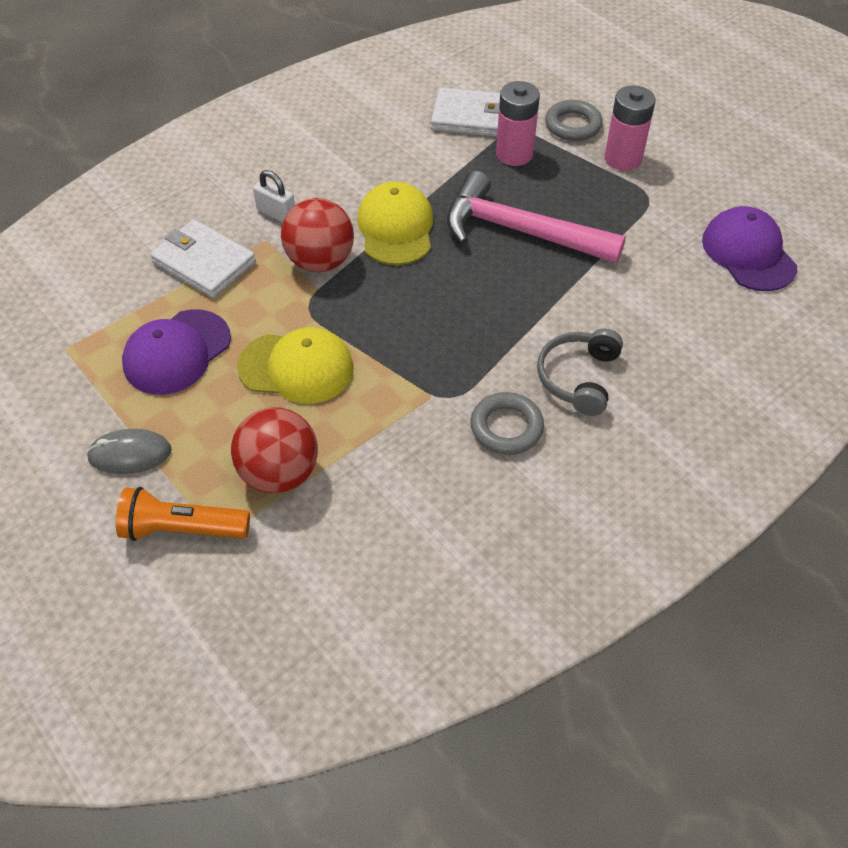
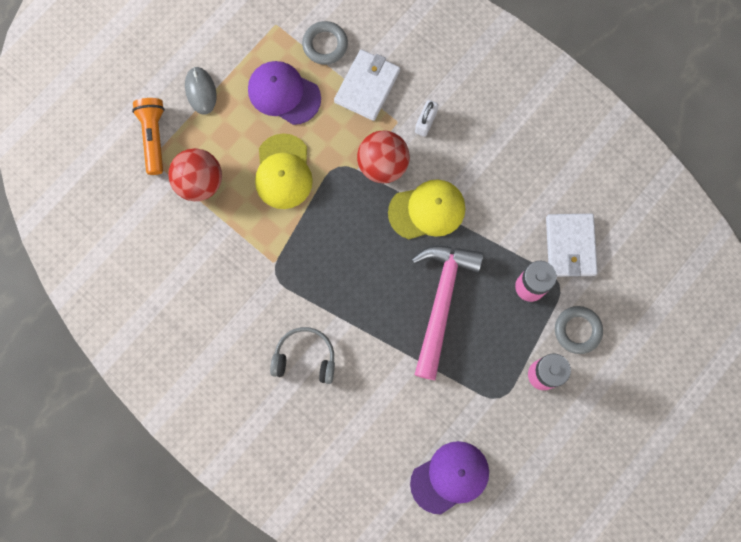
camera: 80 degrees right, 25 degrees up
(506, 427) = (256, 314): grey ring -> grey ring (325, 45)

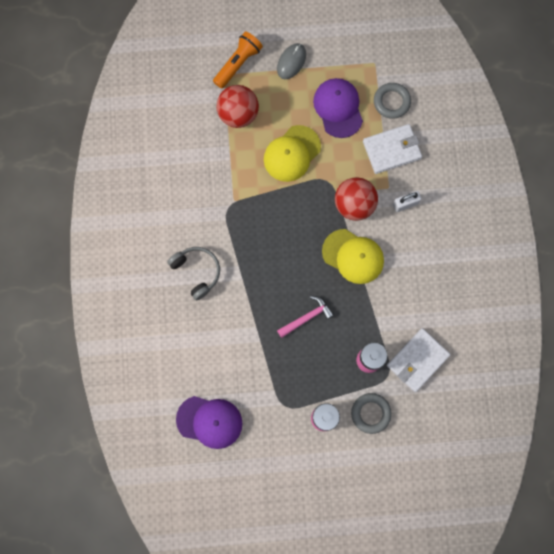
camera: 45 degrees right, 0 degrees up
(441, 302) = (307, 317): pink hammer -> pink hammer, size x0.51

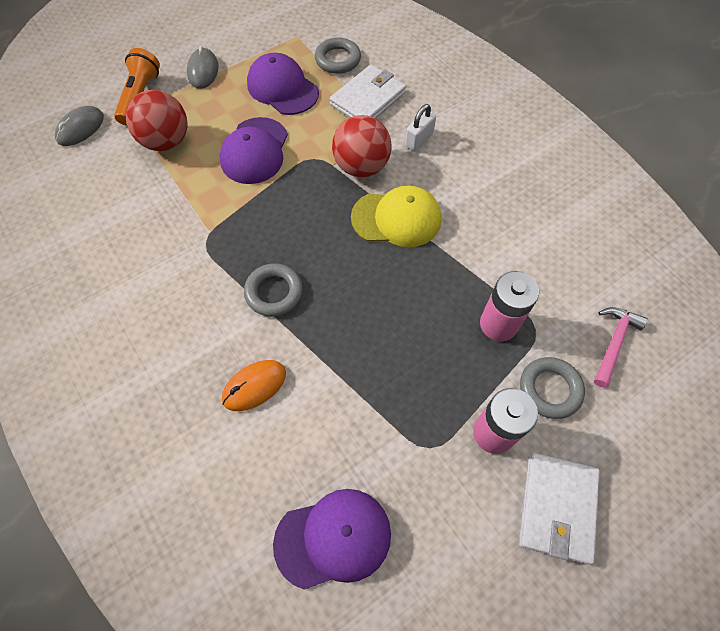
camera: 30 degrees left, 15 degrees down
(188, 72) = (80, 128): none -> grey mouse
(197, 272) = (202, 336): grey headphones -> none
(211, 318) = (254, 386): none -> orange mouse
(251, 266) = (274, 292): none -> grey ring
(292, 153) = (255, 151): yellow cap -> purple cap
(307, 317) = (385, 315): pink hammer -> pink hammer (613, 343)
(417, 360) = (557, 292): white wallet -> white wallet (557, 508)

